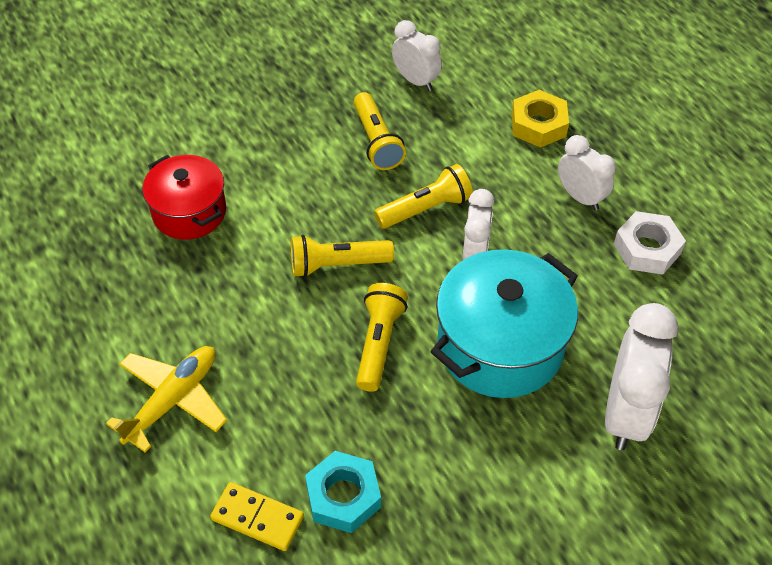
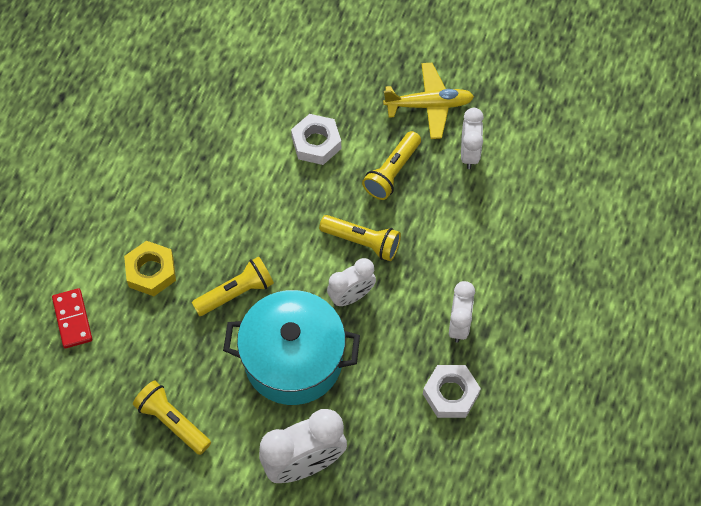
camera: 50 degrees right, 10 degrees up
(172, 400) = (107, 219): yellow plane -> yellow plane (429, 105)
(189, 212) = (239, 118): red pot -> none
(257, 518) = (73, 319): yellow domino -> red domino
(285, 174) = (316, 143): none -> white nut
(337, 264) = (273, 227): yellow flashlight -> yellow flashlight (173, 422)
(343, 496) = (120, 351): turquoise nut -> none
(538, 125) = (501, 255): yellow nut -> yellow nut (151, 272)

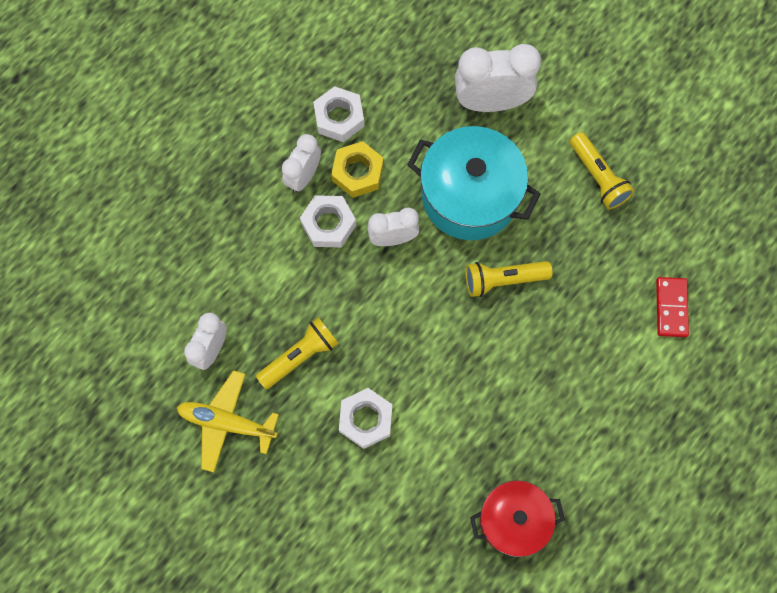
camera: 160 degrees left, 10 degrees up
(151, 272) = (581, 331): yellow nut -> yellow nut (357, 172)
(169, 110) = (513, 520): none -> red pot
(362, 242) = (361, 290): yellow flashlight -> none
(416, 289) = (328, 224): none -> white nut

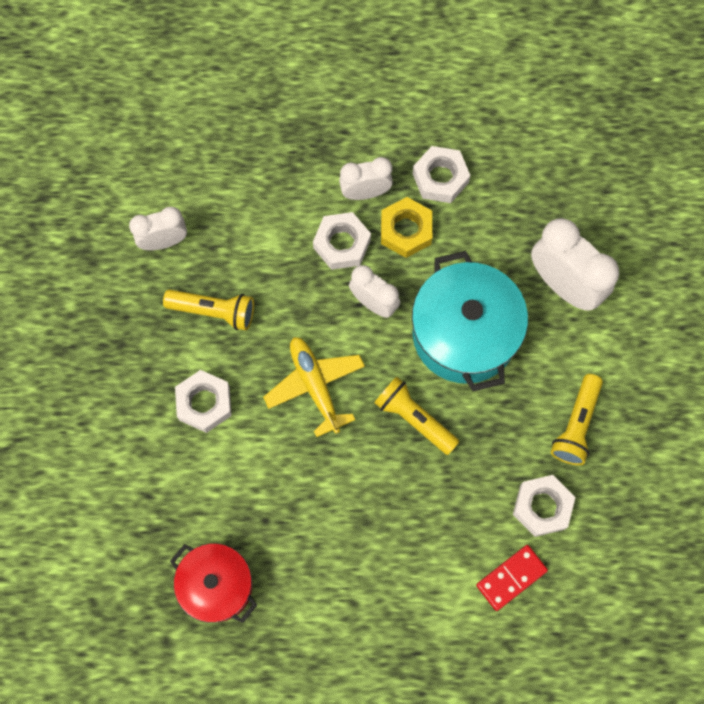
camera: 50 degrees right, 0 degrees up
(227, 423) = (115, 301): yellow plane -> yellow plane (315, 386)
(637, 246) = (542, 507): none -> white nut

